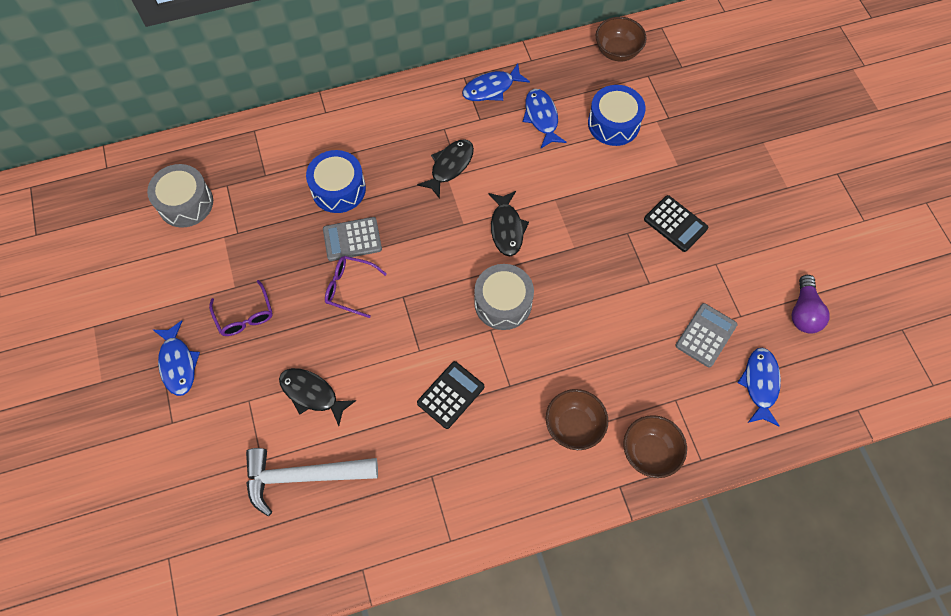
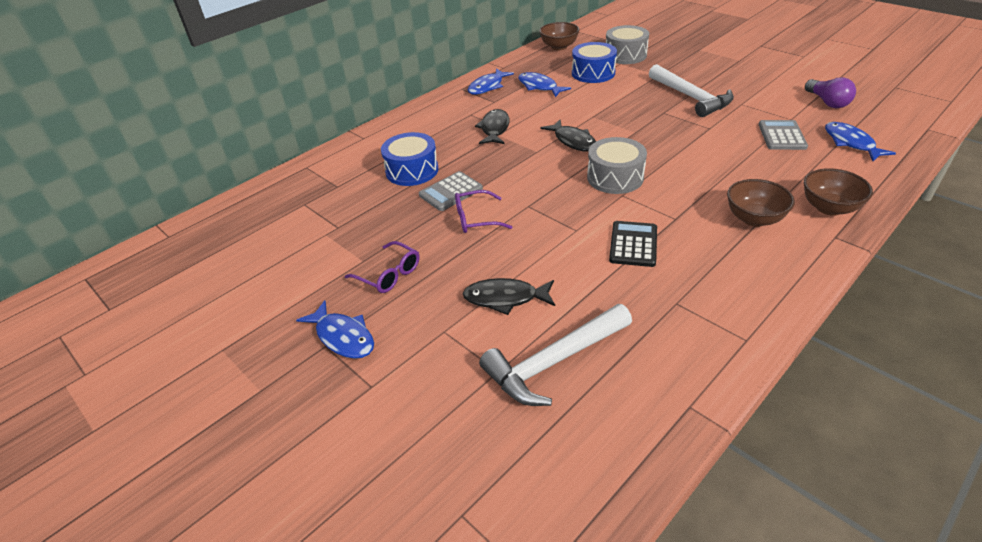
camera: 25 degrees left, 25 degrees down
(185, 203) = (270, 228): grey drum -> grey drum (625, 55)
(675, 224) = (690, 97): black calculator -> white hammer

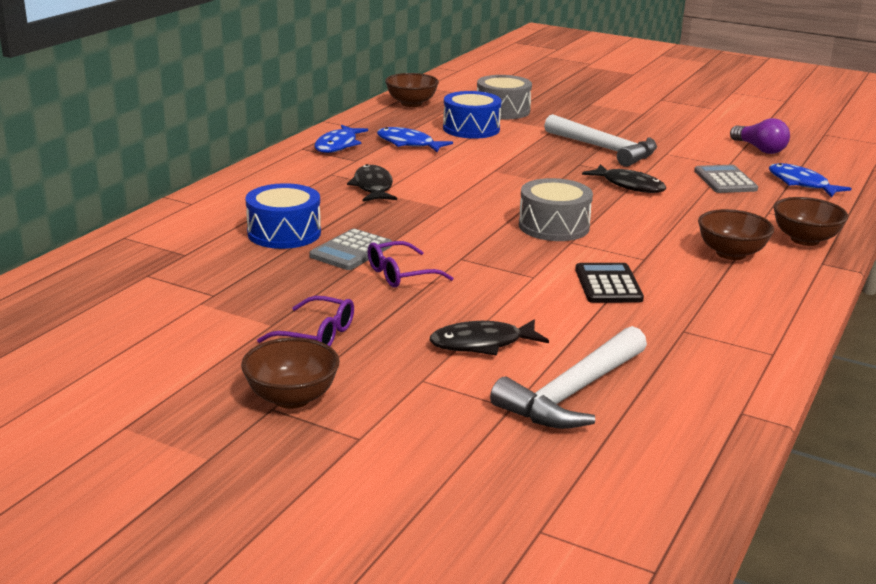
camera: 20 degrees left, 15 degrees down
(343, 337) = (292, 398): blue fish -> brown bowl
(573, 141) = (483, 195): black fish -> black fish (629, 185)

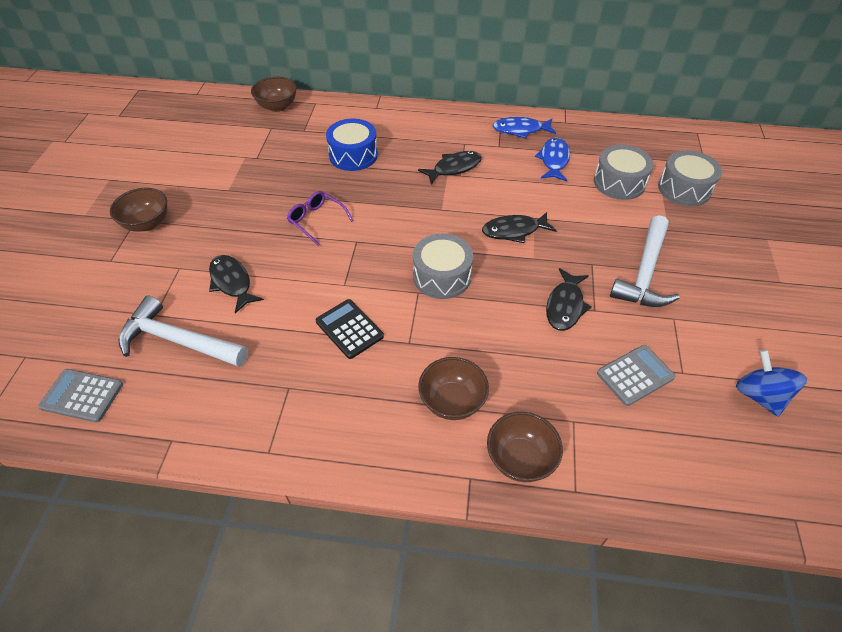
camera: 70 degrees right, 25 degrees up
(317, 335) = (221, 210): purple glasses -> none
(351, 251) = (341, 189): grey calculator -> grey calculator (82, 395)
(411, 103) = (647, 137): brown bowl -> brown bowl (277, 106)
(471, 129) = (619, 182): blue drum -> grey drum
(507, 182) = (514, 231): none -> black fish
(608, 284) = (349, 329): black calculator -> black calculator turned 105 degrees counterclockwise
(760, 149) = (759, 395): purple light bulb -> blue spinning top
(801, 183) = (679, 444): blue fish -> none

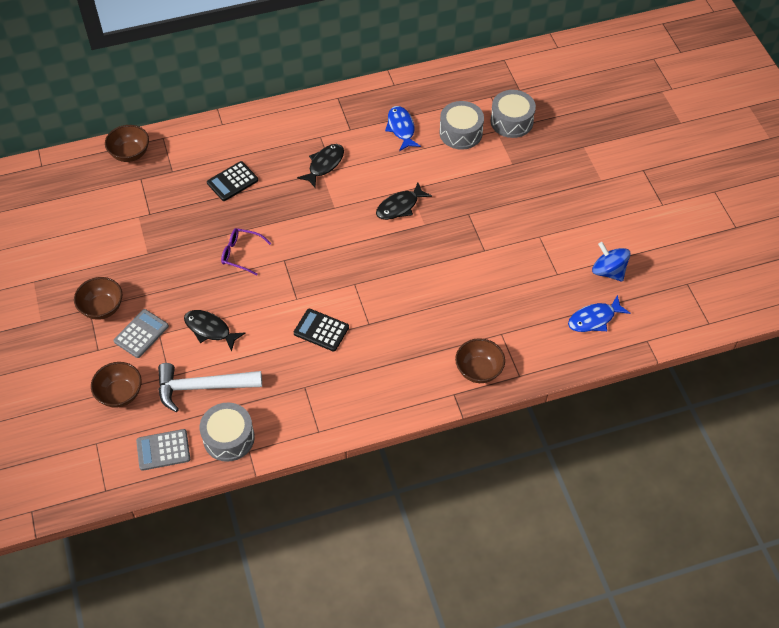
camera: 25 degrees left, 5 degrees up
(353, 155) = (232, 181): blue drum -> black calculator
(442, 276) = (365, 265): grey drum -> grey drum (228, 438)
(452, 401) = (419, 352): brown bowl -> brown bowl (120, 394)
(520, 130) = (360, 106): blue fish -> blue fish (594, 319)
(565, 306) = (463, 255): black fish -> none
(635, 375) = (528, 288): grey calculator -> grey calculator (141, 334)
(645, 272) = (508, 207): white hammer -> none

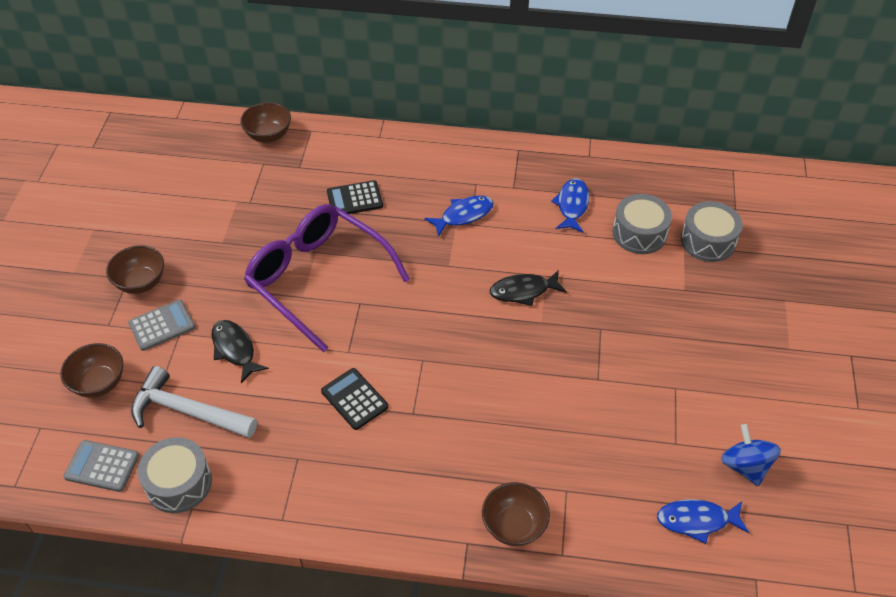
camera: 25 degrees right, 5 degrees down
(241, 254) = (317, 279): purple glasses -> purple glasses, size x2.40
(324, 165) = (463, 215): black fish -> blue fish

